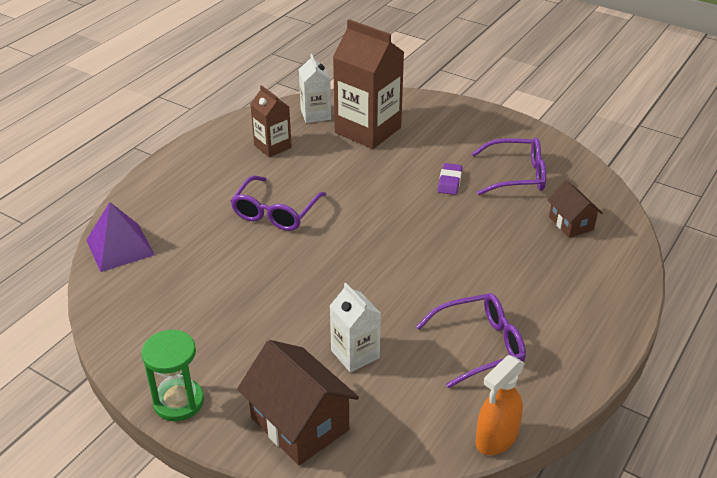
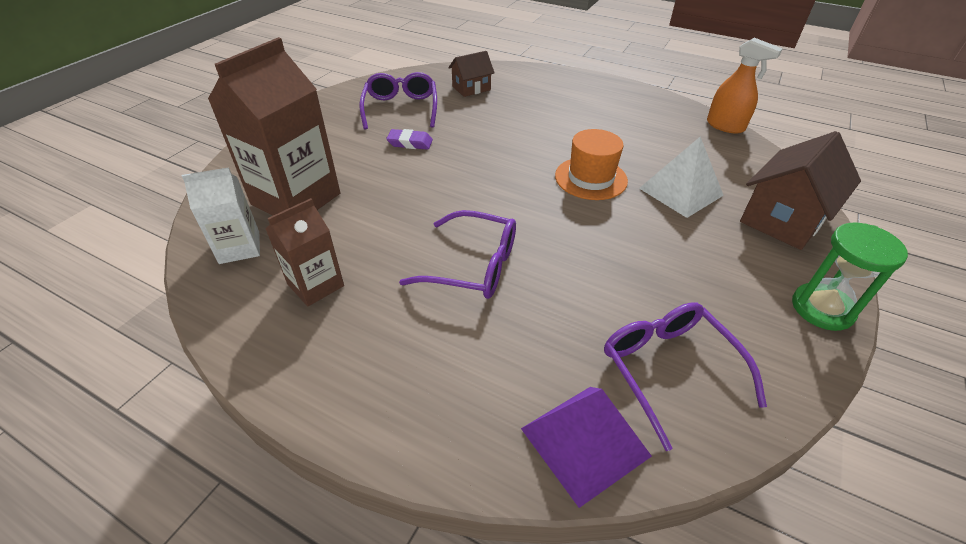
camera: 95 degrees left, 5 degrees up
(355, 354) = (681, 191): white carton -> white pyramid
(384, 292) = (590, 178): none -> orange hat
(480, 345) = (635, 130): purple glasses -> purple glasses (668, 369)

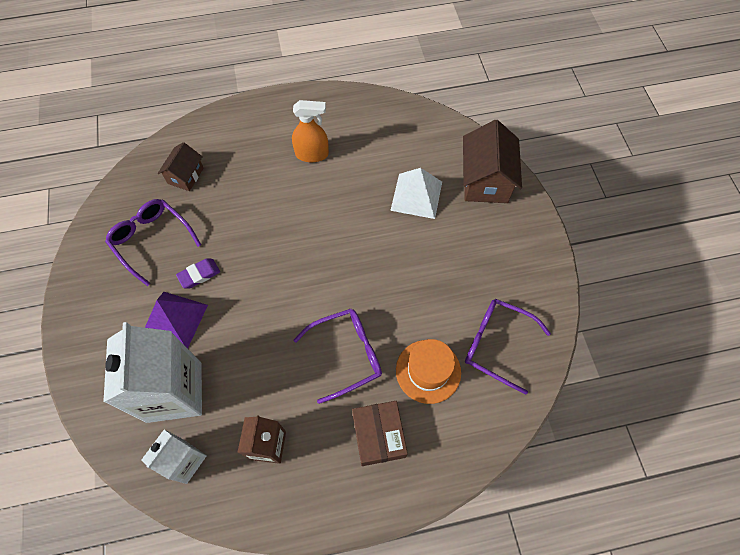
camera: 40 degrees left, 20 degrees up
(296, 199) = (174, 392): brown carton -> white carton
(428, 355) = (379, 435): none -> brown box
(585, 442) = (490, 419): purple pyramid -> purple pyramid (175, 320)
(590, 178) = (354, 222): orange hat -> orange hat (428, 371)
(725, 126) = (401, 103): orange spray bottle -> orange spray bottle (312, 154)
(822, 308) = (540, 244): green hourglass -> none

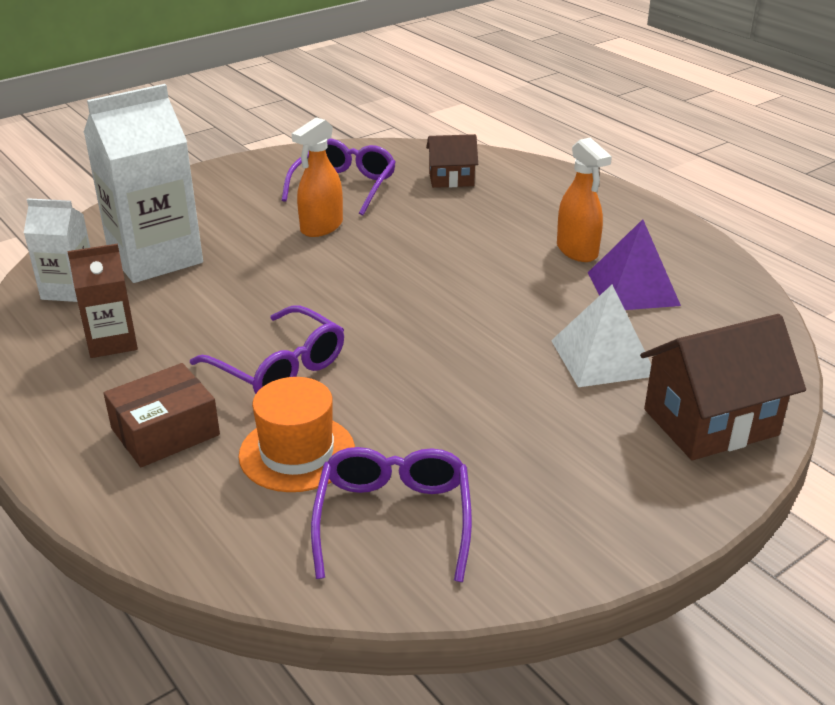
camera: 65 degrees right, 30 degrees down
(175, 320) = (249, 230): purple pyramid -> purple pyramid (633, 288)
(199, 274) = (321, 227): purple eraser -> orange spray bottle

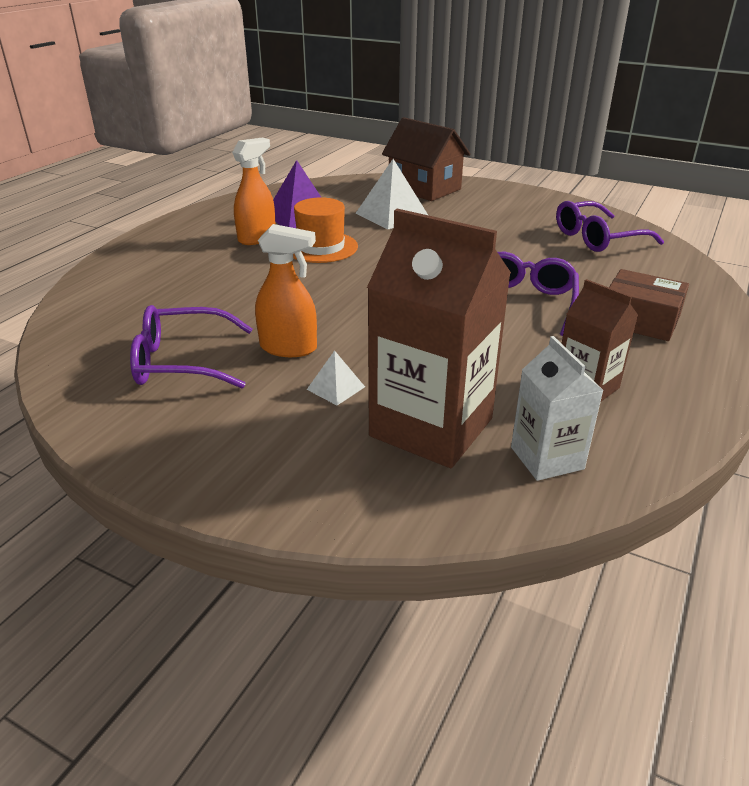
camera: 115 degrees left, 0 degrees up
(155, 257) = (431, 427): white carton -> brown carton
(244, 234) = (335, 388): none -> white pyramid
(297, 453) = (591, 273): orange hat -> orange hat (321, 247)
(451, 179) = (139, 308): brown house -> none

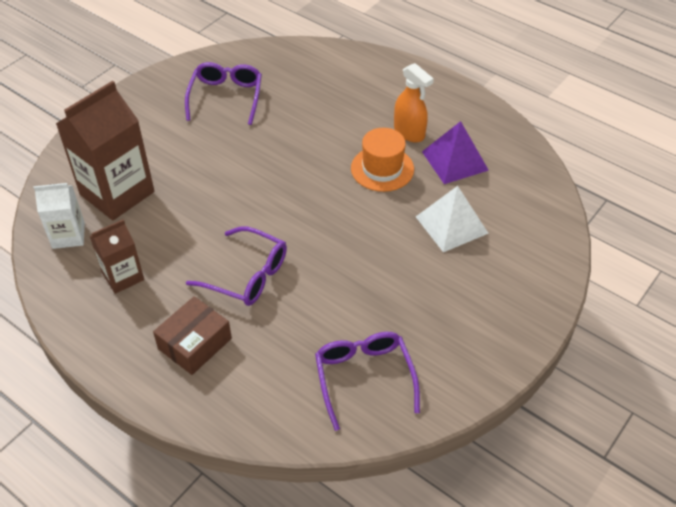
camera: 100 degrees right, 15 degrees up
(289, 348) = (225, 141): orange spray bottle -> none
(335, 388) = (172, 158): white pyramid -> none
(424, 188) = (528, 263): brown house -> none

